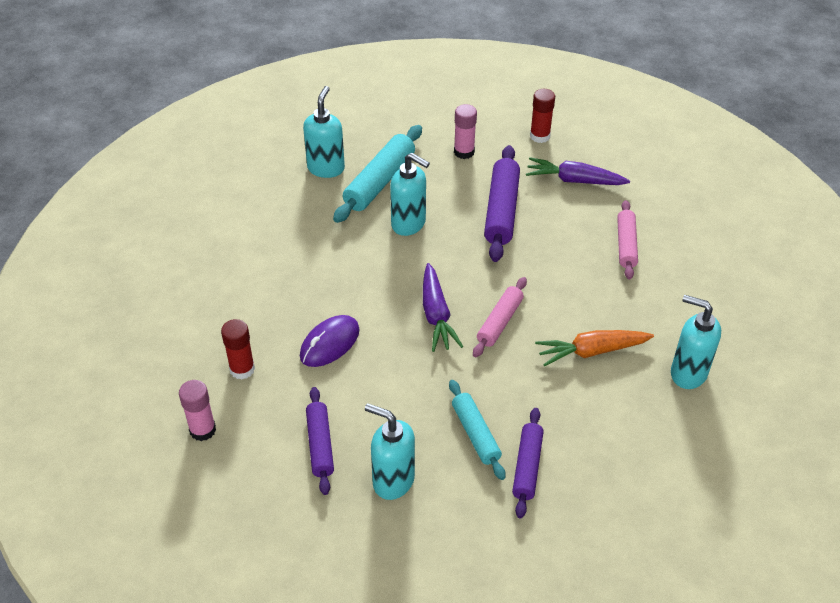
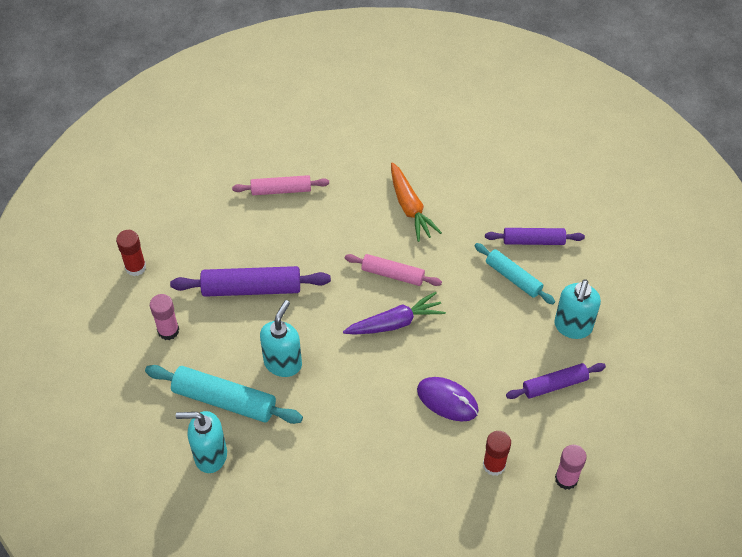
camera: 100 degrees left, 10 degrees up
(475, 434) = (513, 277): turquoise rolling pin -> turquoise rolling pin turned 75 degrees clockwise
(574, 180) = (200, 234): purple carrot -> none
(688, 373) = (417, 145): turquoise soap dispenser -> none

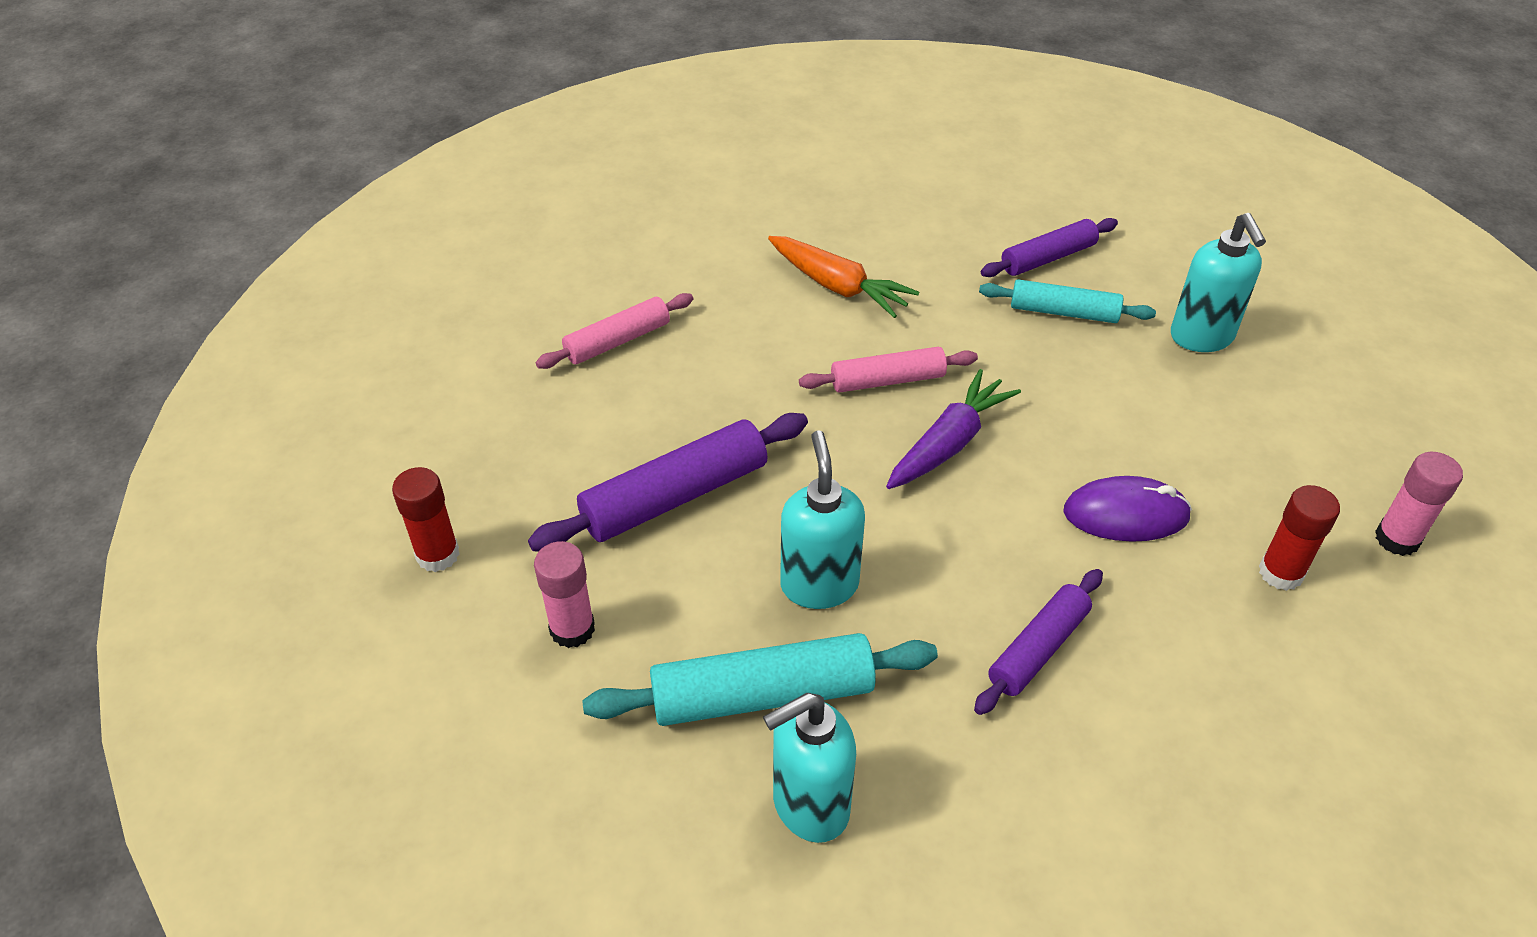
camera: 30 degrees left, 10 degrees down
(555, 384) = (1252, 420): purple rolling pin -> purple rolling pin (1038, 649)

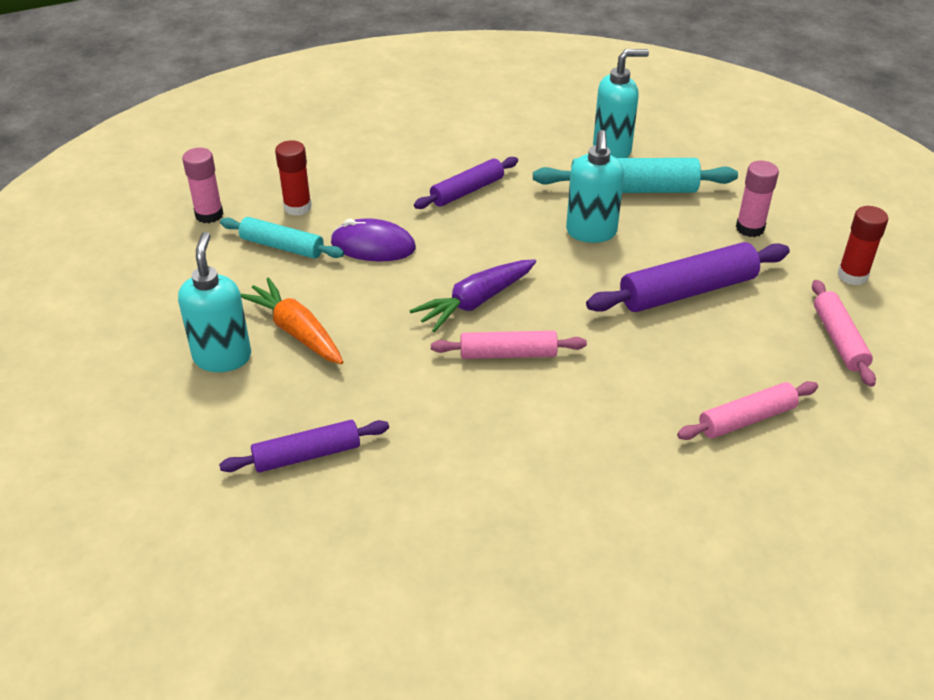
camera: 170 degrees left, 5 degrees down
(488, 449) = (839, 340): none -> pink rolling pin
(838, 287) = (528, 449): orange carrot -> orange carrot (296, 331)
(1063, 312) = (326, 395): turquoise rolling pin -> turquoise rolling pin (282, 246)

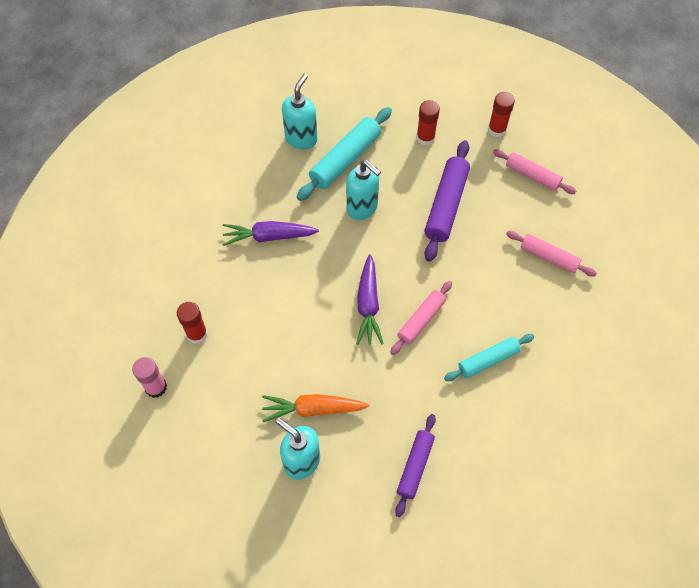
camera: 50 degrees left, 20 degrees up
(282, 246) = (228, 367): turquoise rolling pin -> turquoise rolling pin (488, 360)
(373, 246) = (273, 320): purple mouse -> none
(467, 191) = (268, 236): purple rolling pin -> purple carrot
(746, 419) = (549, 257): pink rolling pin -> pink rolling pin turned 75 degrees counterclockwise
(750, 228) = (425, 138): pink glue stick -> red glue stick

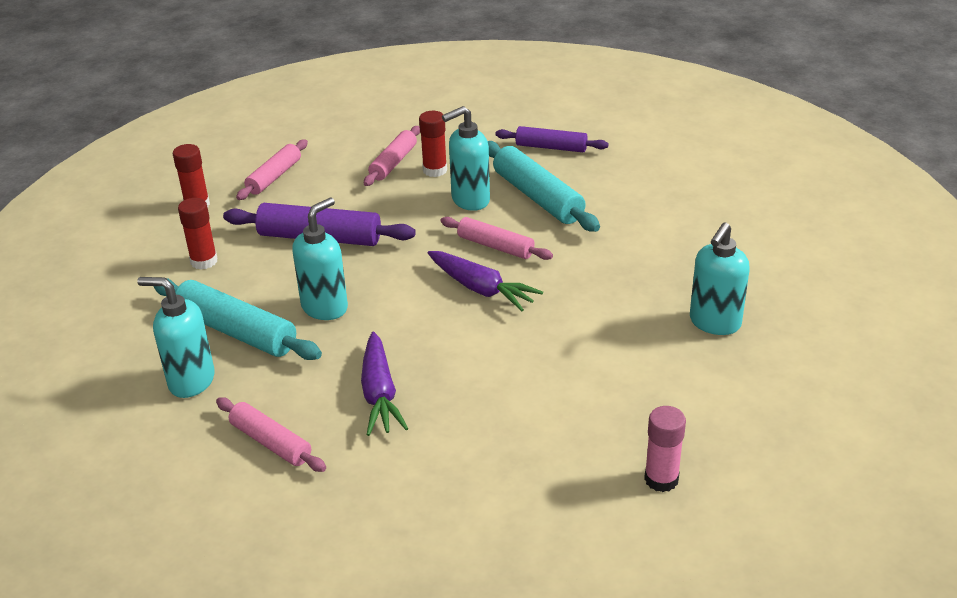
camera: 95 degrees left, 25 degrees down
(197, 334) = (561, 448): red glue stick -> red glue stick (435, 170)
(239, 180) = (271, 442): none -> pink rolling pin
(312, 409) = (642, 321): orange carrot -> none
(368, 305) = (481, 289): purple carrot -> purple carrot turned 45 degrees clockwise
(415, 466) = (685, 238): purple rolling pin -> purple rolling pin (551, 147)
(487, 308) = (470, 200): none -> turquoise soap dispenser
(488, 360) = (537, 197): turquoise rolling pin -> turquoise rolling pin, size x1.56

